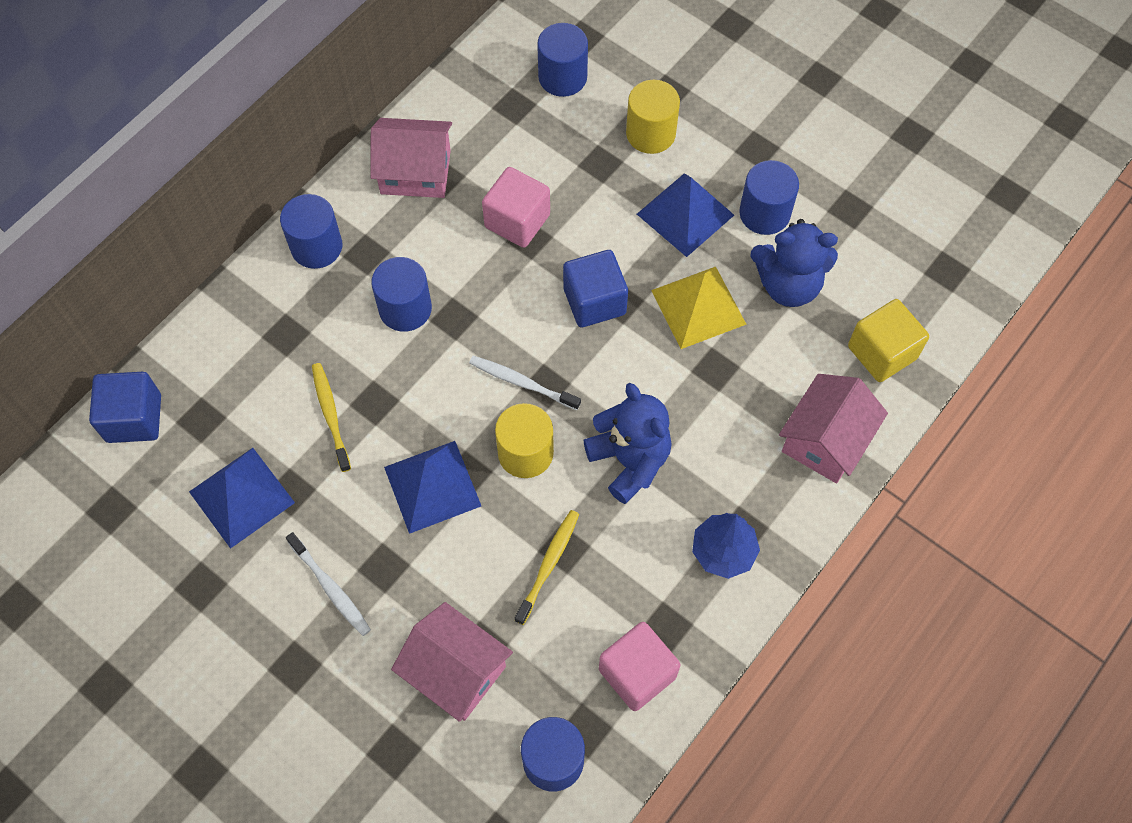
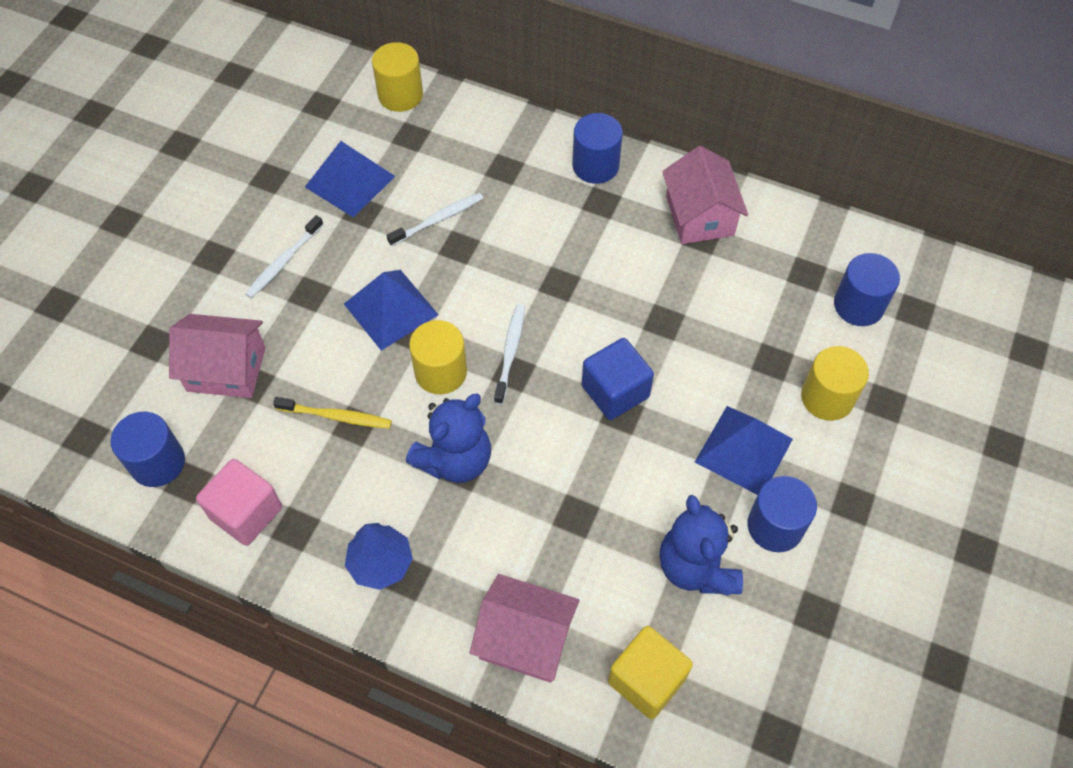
camera: 75 degrees right, 5 degrees down
(134, 418) = (400, 95): blue cube -> yellow cylinder
(331, 415) = (438, 219): yellow toothbrush -> white toothbrush
(405, 308) = (556, 245): blue cylinder -> none
(455, 671) = (226, 369): pink house -> pink house turned 75 degrees clockwise
(517, 221) = (679, 307): pink cube -> none
(698, 307) = (640, 485): yellow pyramid -> none

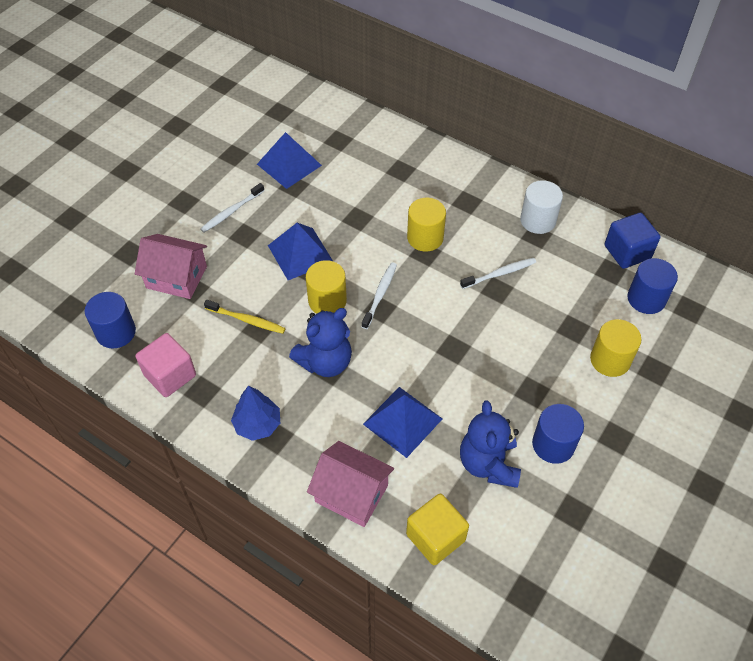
camera: 10 degrees right, 5 degrees down
(400, 95) = (336, 112): yellow cylinder -> yellow cylinder (425, 238)
(438, 219) = (346, 198): white toothbrush -> white toothbrush (500, 274)
(595, 166) = (467, 177): blue cylinder -> none
(615, 391) = (451, 332): blue cube -> blue cube (627, 252)
(700, 215) = (538, 220): pink house -> white cylinder
(743, 450) = (539, 387): blue pyramid -> blue pyramid (402, 421)

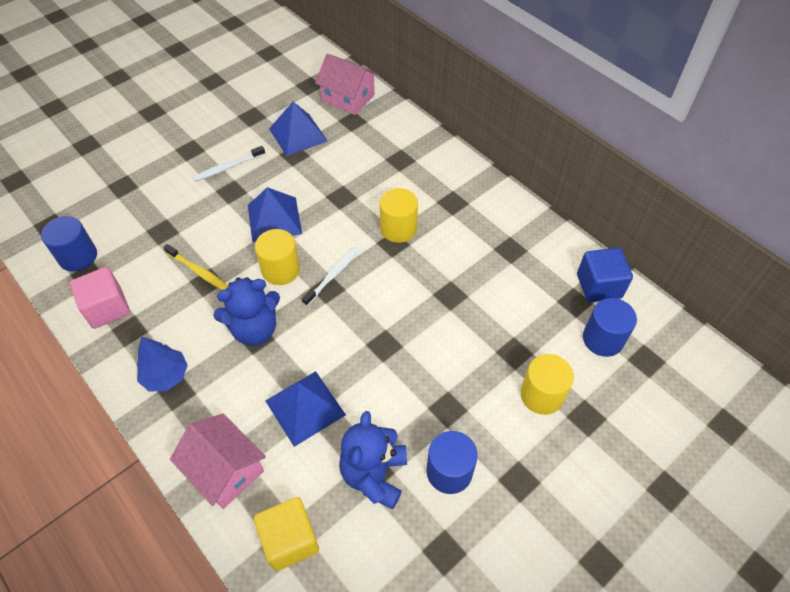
camera: 15 degrees right, 0 degrees up
(176, 277) = (153, 217): pink house -> pink house (348, 98)
(500, 274) = (459, 280): white toothbrush -> none
(538, 220) = (517, 235): white cylinder -> none

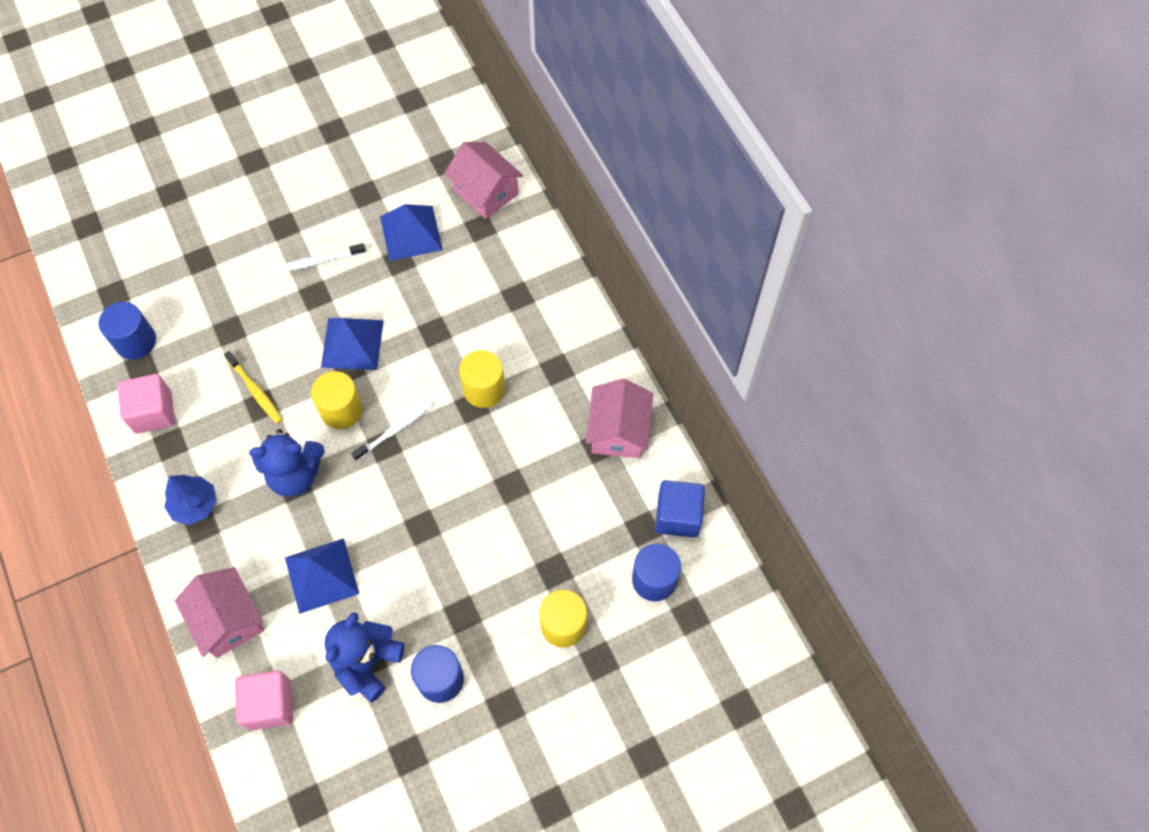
camera: 15 degrees right, 10 degrees up
(290, 540) = (270, 704): yellow cube -> pink cube
(521, 235) = (618, 431): none -> pink house

